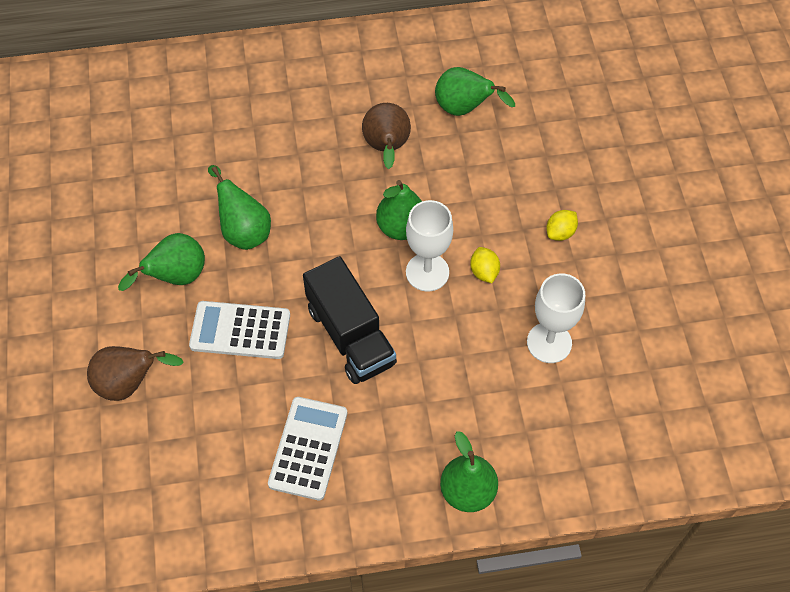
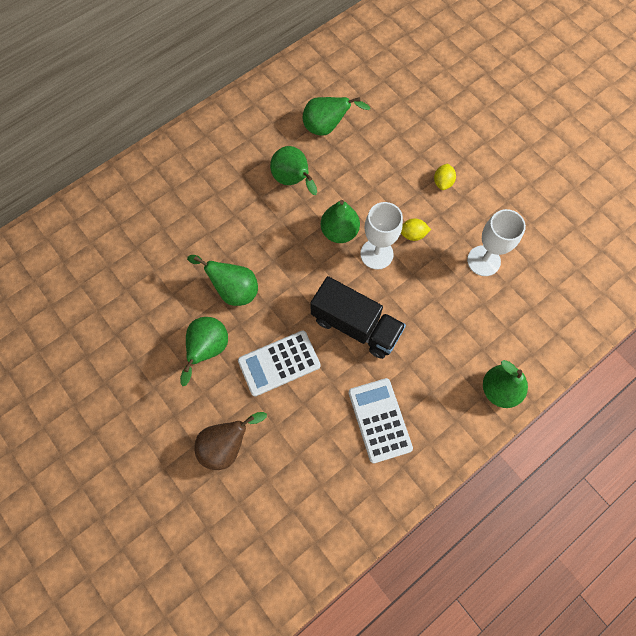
camera: 30 degrees left, 10 degrees up
(387, 148) = (293, 181): brown pear -> green pear
(484, 272) = (412, 234): yellow lemon -> yellow lemon turned 45 degrees counterclockwise

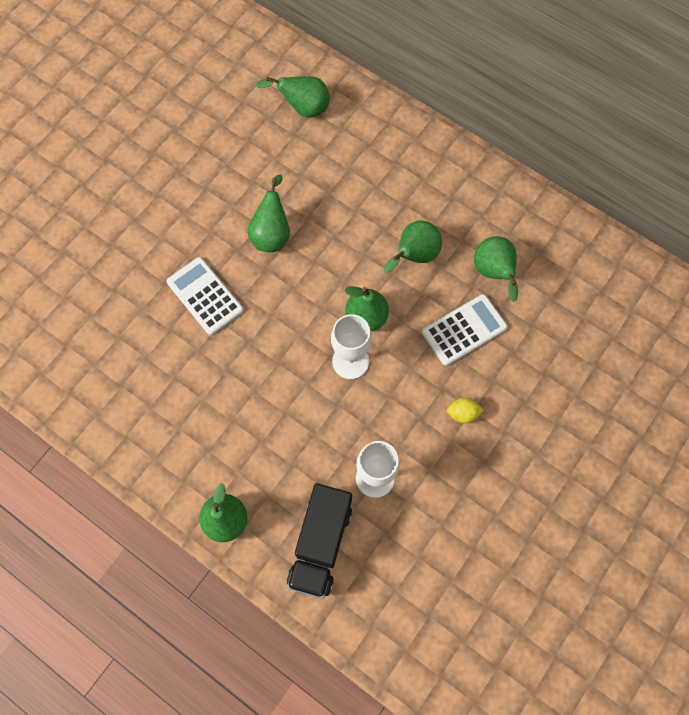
camera: 75 degrees right, 0 degrees up
(208, 349) = (204, 229): green pear -> green pear (303, 108)
(227, 445) = (115, 272): brown pear -> none
(355, 325) = (262, 359): black truck -> black truck (320, 544)
(380, 420) = (167, 405): white calculator -> white calculator (464, 330)
(412, 234) = (385, 394): yellow lemon -> none

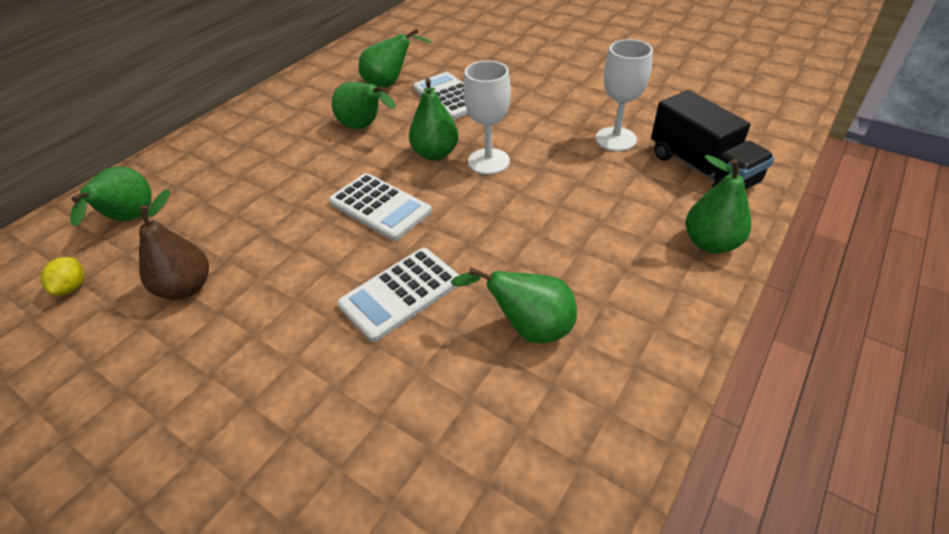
camera: 90 degrees left, 25 degrees down
(229, 164) = (186, 288): none -> brown pear
(272, 234) = (314, 234): green pear -> green pear (528, 328)
(298, 277) = (380, 207): none -> white calculator
(320, 544) = (701, 169): black truck -> black truck turned 45 degrees clockwise
(463, 413) = (535, 94): yellow lemon -> yellow lemon (72, 287)

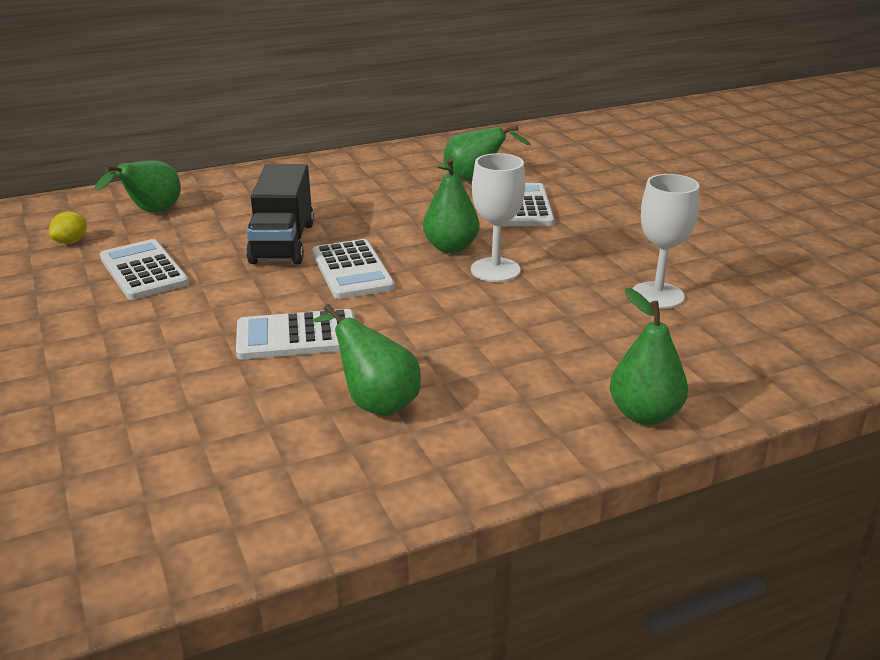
camera: 30 degrees right, 15 degrees down
(186, 288) = (144, 271): brown pear -> white calculator
(364, 127) = (409, 206): green pear -> none
(701, 169) = (724, 353): black truck -> black truck (283, 243)

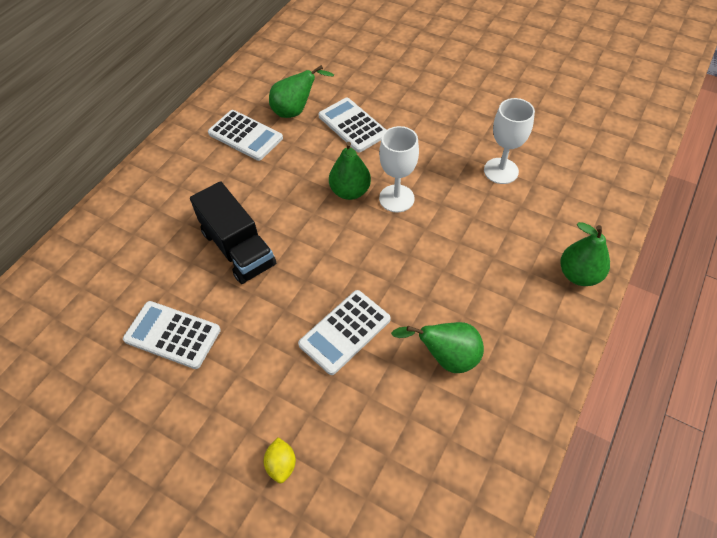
camera: 35 degrees left, 25 degrees up
(71, 242) = (78, 338): yellow lemon -> yellow lemon (281, 464)
(151, 212) = (103, 270): green pear -> none
(352, 270) = (313, 249): white calculator -> white calculator (245, 136)

